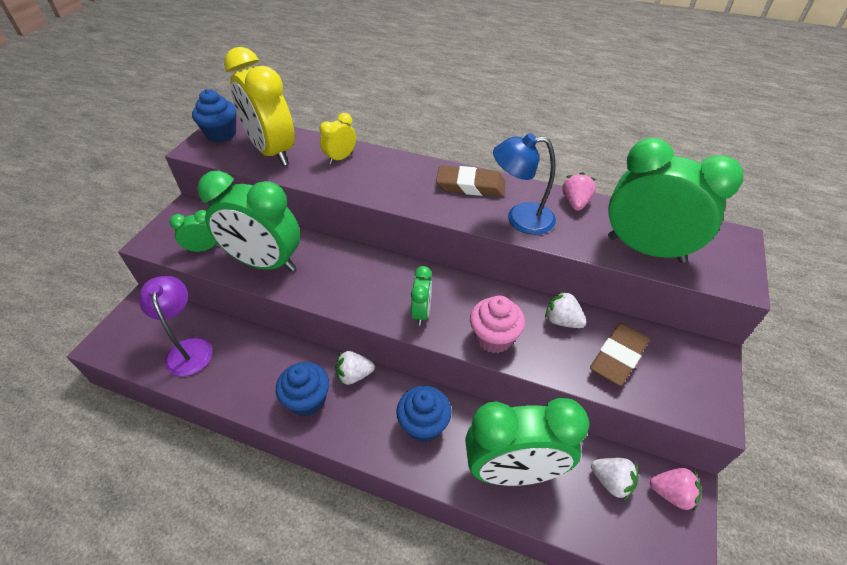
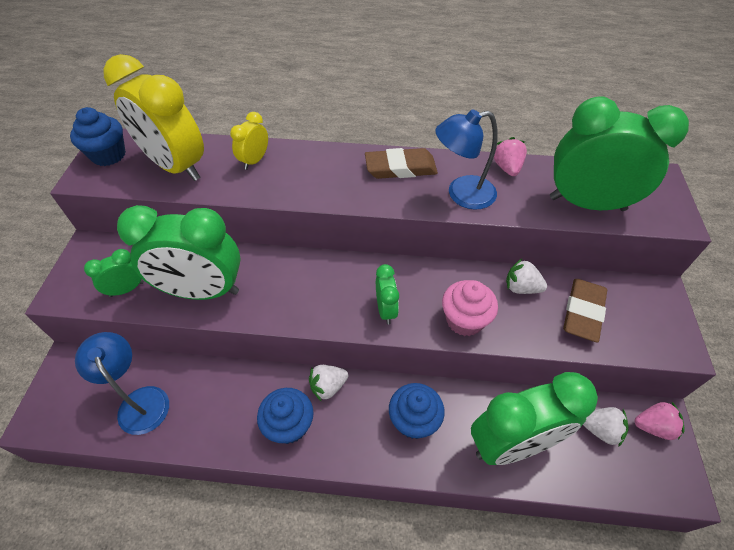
camera: 15 degrees left, 5 degrees up
(188, 348) = (140, 401): purple lamp -> blue lamp

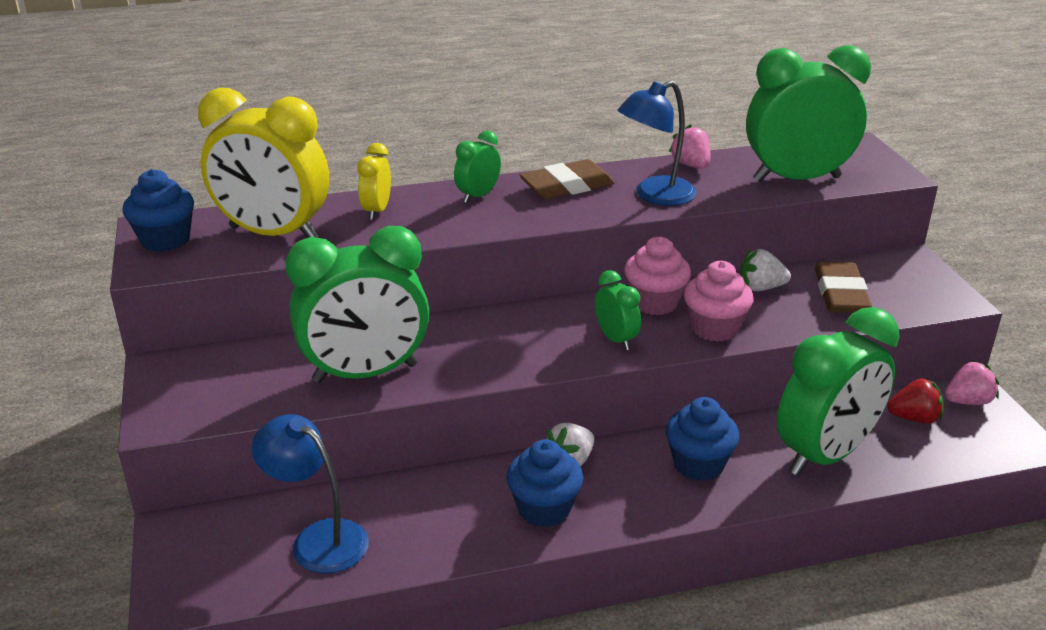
camera: 20 degrees left, 20 degrees down
(127, 289) = (255, 394): green clock -> green clock (478, 196)
(433, 280) = (655, 302): none -> pink cupcake
(600, 430) = (914, 418): white strawberry -> red strawberry

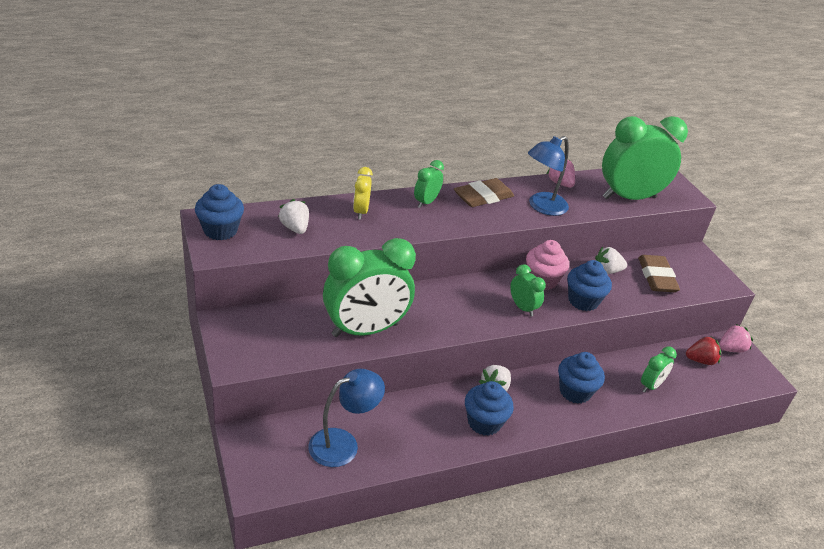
camera: 10 degrees left, 5 degrees up
(273, 234) = (295, 228): yellow clock -> white strawberry
(318, 539) = (343, 444): blue lamp -> blue lamp turned 120 degrees clockwise
(714, 328) = (583, 301): pink cupcake -> blue cupcake
(825, 455) = (651, 386): green clock -> green clock, size x0.46

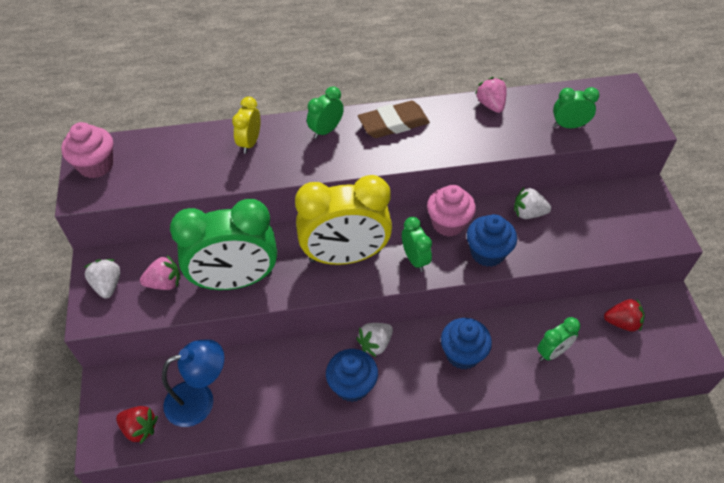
camera: 15 degrees right, 15 degrees up
(220, 230) = (96, 165): blue cupcake -> pink cupcake
(290, 472) = (140, 428): none -> red strawberry
(295, 228) = (173, 164): white strawberry -> white strawberry (107, 285)
(460, 308) = (345, 256): none -> yellow clock
(542, 207) = (458, 138): blue lamp -> none
(629, 197) = (569, 126): green clock -> green clock, size x0.46
(656, 277) = (586, 223): brown eraser -> none
(731, 349) = (664, 309): pink strawberry -> pink strawberry (164, 283)

